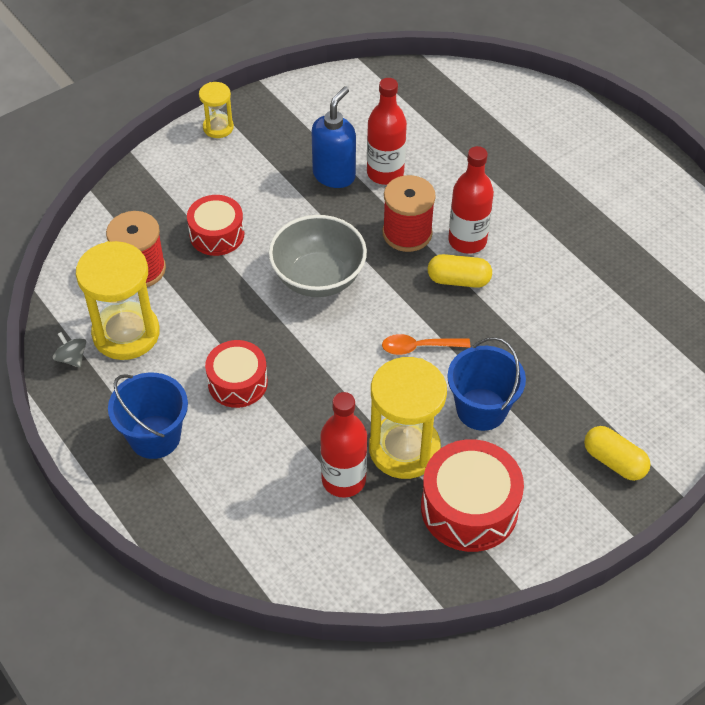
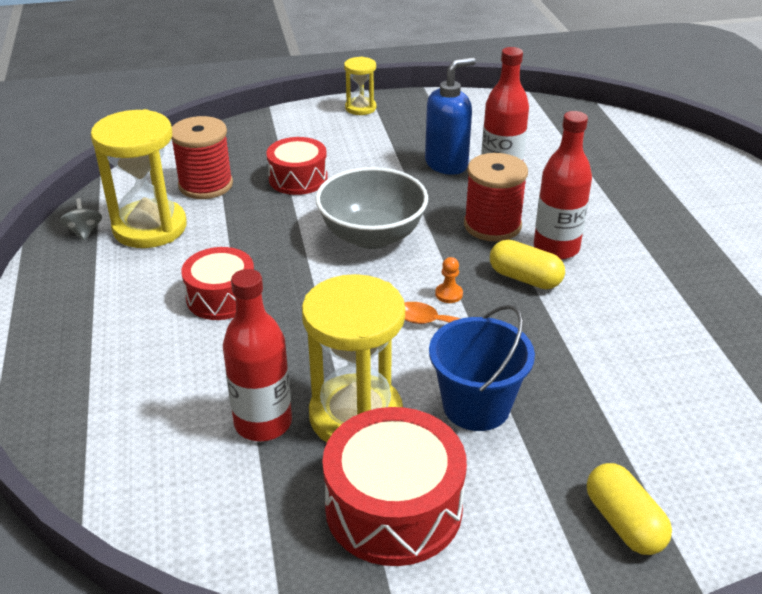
camera: 25 degrees right, 15 degrees down
(155, 437) = (101, 317): blue bucket -> none
(410, 316) = (449, 294): none -> orange pawn

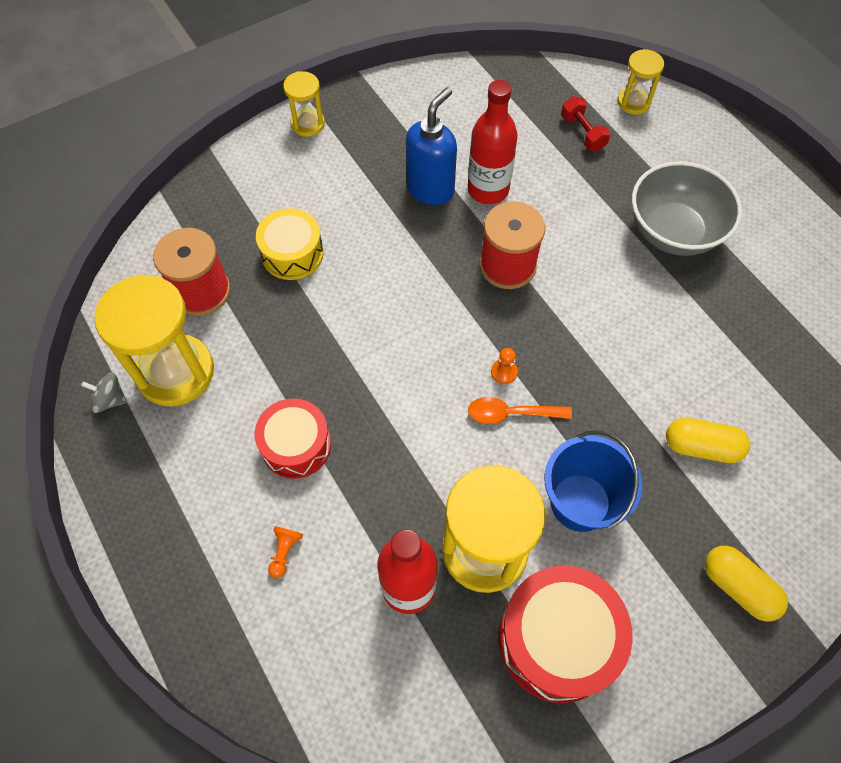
camera: 20 degrees left, 25 degrees up
(84, 232) = (110, 400): grey spinning top -> grey spinning top turned 45 degrees counterclockwise
(163, 366) = (284, 552): none -> orange pawn
(298, 179) = (292, 254): red drum -> yellow drum
(372, 236) = (401, 315): grey bowl -> grey bowl (673, 232)
(525, 278) = (563, 329): yellow capsule -> yellow capsule (701, 447)
(556, 248) = (576, 279): red bottle -> none
(612, 157) = (582, 133): none -> red dumbbell
(674, 147) = (633, 102): none -> yellow hourglass

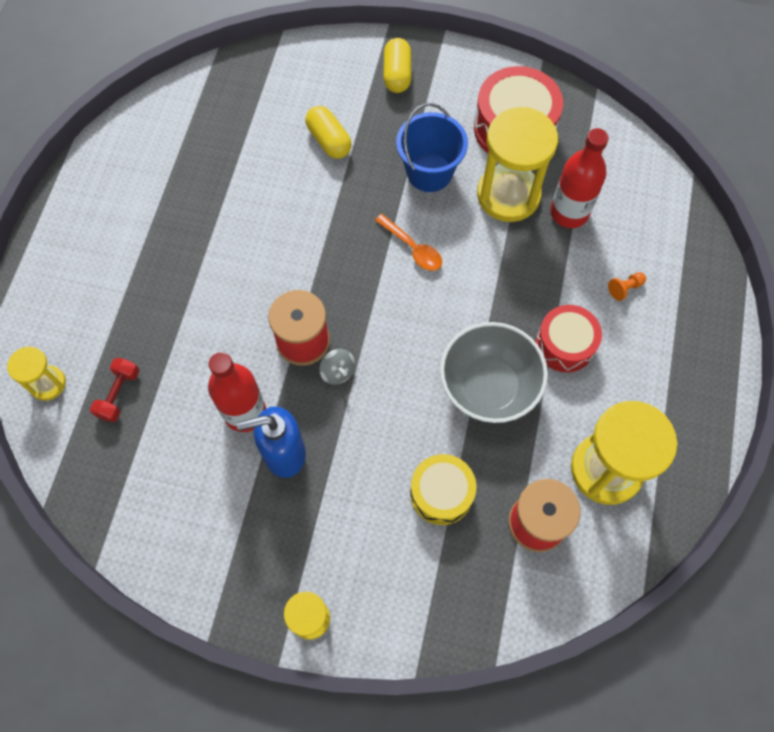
camera: 135 degrees left, 5 degrees up
(110, 400) = (669, 489): grey spinning top -> grey spinning top (338, 372)
(504, 372) = (388, 275): orange pawn -> none
(673, 232) = (168, 263): grey bowl -> grey bowl (488, 386)

